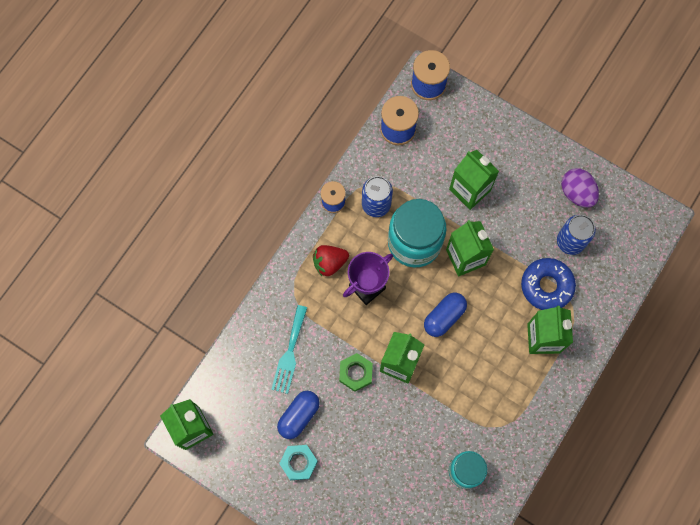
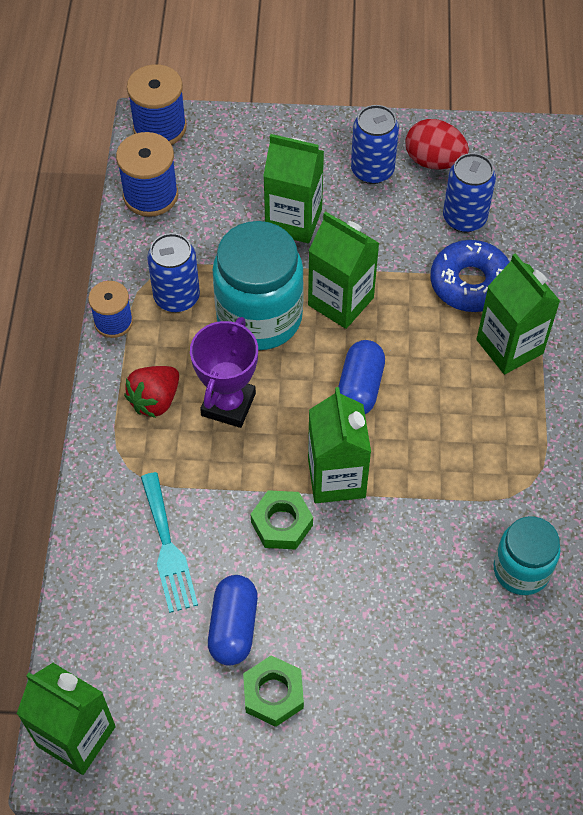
camera: 30 degrees left, 15 degrees down
(298, 463) = (273, 694): turquoise nut -> green nut
(536, 180) = (372, 170): none -> blue can
(576, 193) = (434, 161): purple egg -> red egg

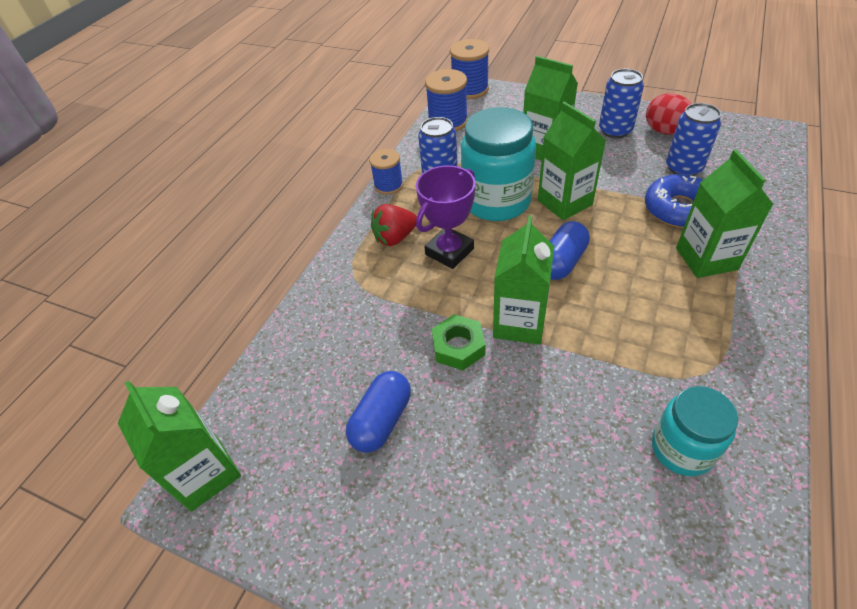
camera: 25 degrees right, 10 degrees down
(167, 548) = (356, 341): turquoise fork -> none
(273, 694) = (392, 493): green nut -> none

